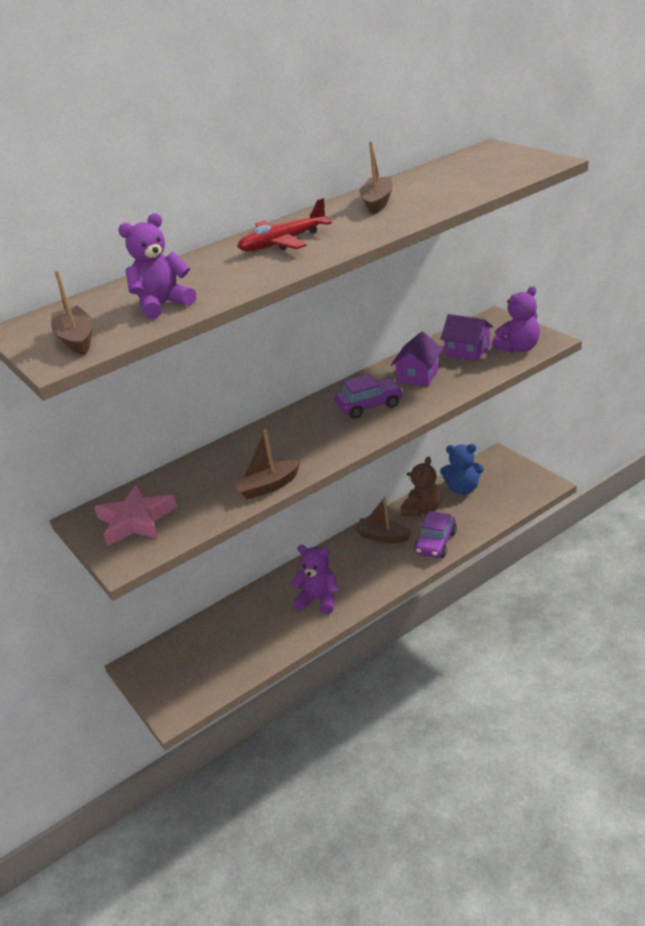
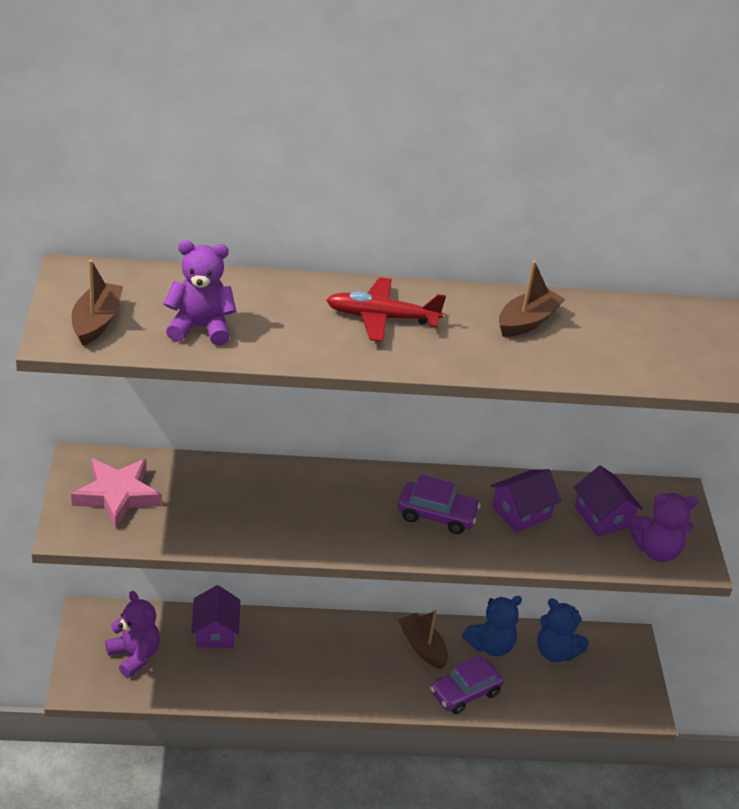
camera: 25 degrees right, 5 degrees up
(238, 615) = (215, 632): none -> purple house
(267, 486) = (253, 541): brown boat -> none
(319, 600) = (299, 670): purple teddy bear -> purple teddy bear (134, 656)
(422, 510) = (490, 646): brown teddy bear -> blue teddy bear

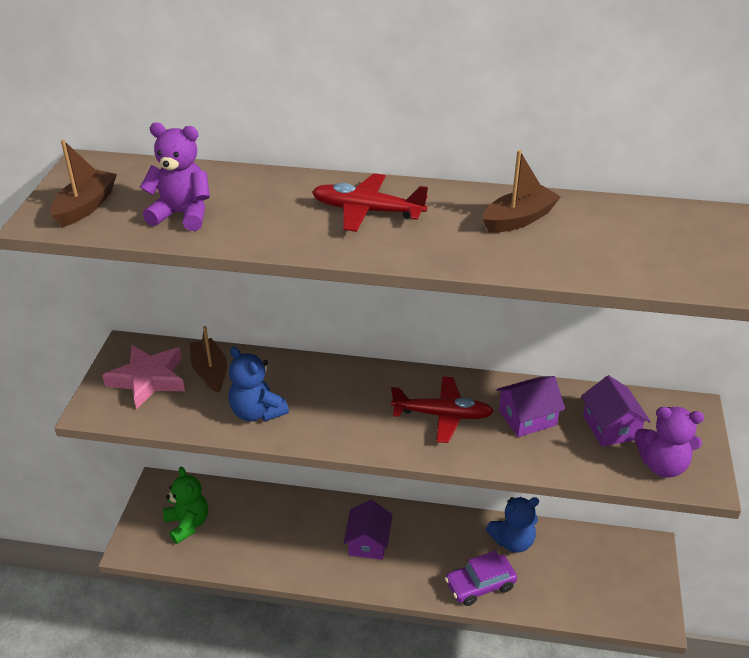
camera: 15 degrees right, 0 degrees up
(134, 656) = (187, 524): purple teddy bear -> green teddy bear
(215, 632) = (263, 508): purple house -> purple house (368, 542)
(423, 647) = (448, 537): brown boat -> brown boat (210, 371)
(436, 515) = (442, 415): purple car -> red plane
(555, 652) = (574, 553): blue teddy bear -> blue teddy bear (257, 412)

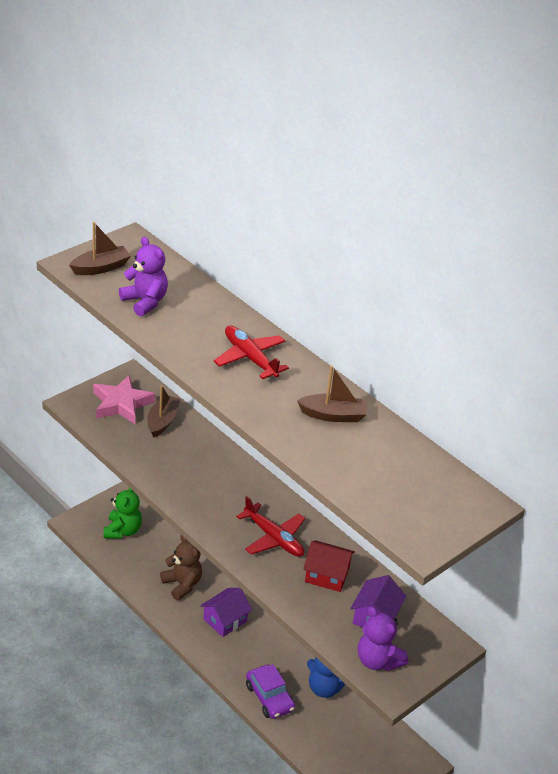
camera: 35 degrees right, 0 degrees up
(257, 412) = (162, 464): blue teddy bear -> none
(296, 536) = (182, 584): none -> brown teddy bear
(480, 585) = (269, 697): purple car -> purple car turned 135 degrees counterclockwise
(527, 418) = (327, 575): purple house -> red house

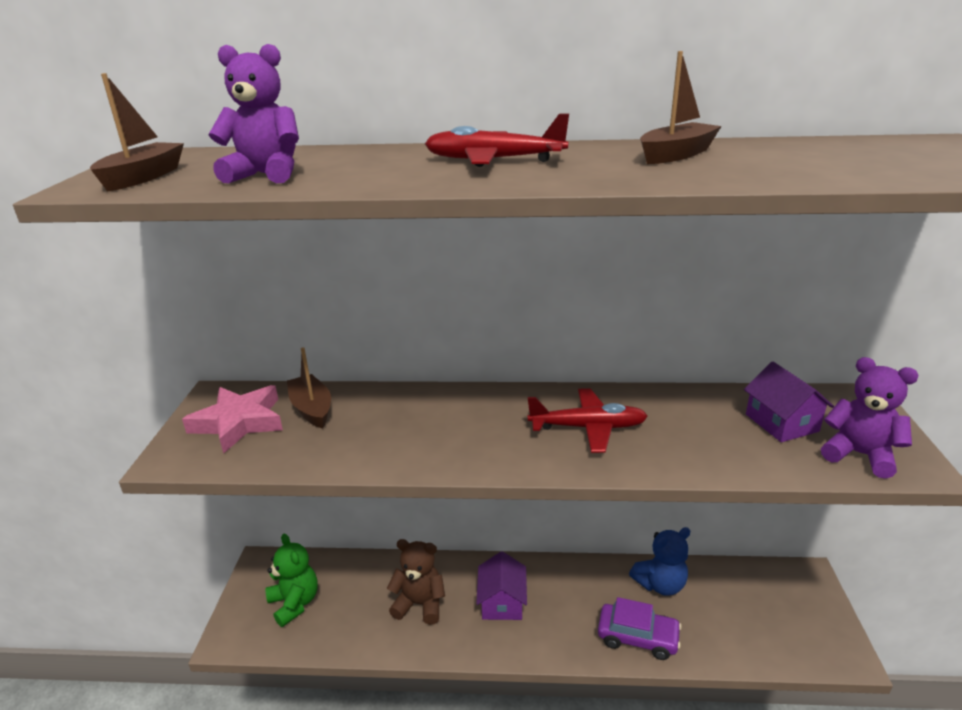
camera: 40 degrees left, 10 degrees down
(327, 575) = (685, 422): red house -> none
(378, 660) = (859, 455): purple teddy bear -> purple teddy bear turned 150 degrees counterclockwise

